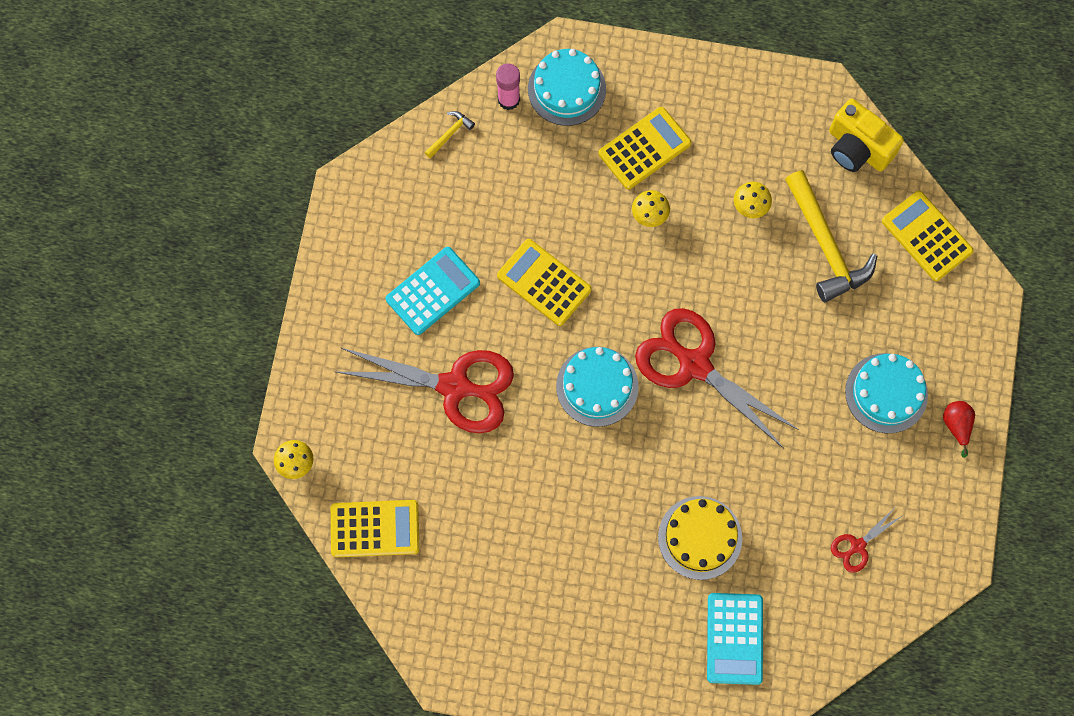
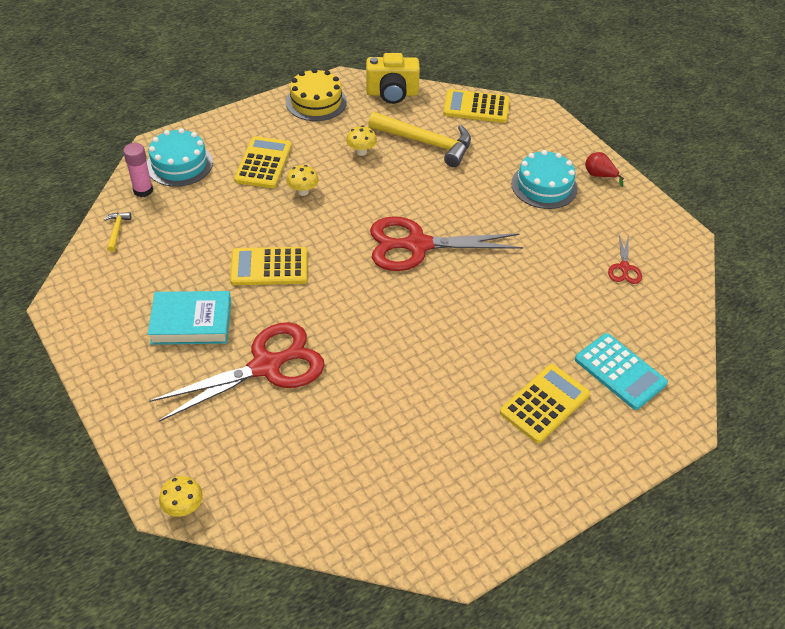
camera: 45 degrees left, 25 degrees down
(375, 529) = (296, 503): yellow calculator -> yellow calculator (545, 403)
(433, 291) = (191, 322): turquoise calculator -> turquoise book
(597, 386) = (368, 298): turquoise cake -> none
(700, 537) = (530, 332): yellow cake -> yellow cake (316, 102)

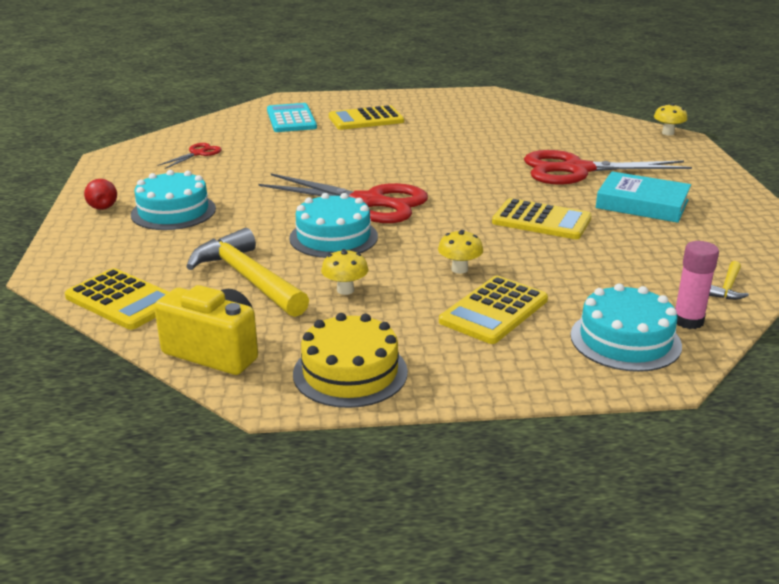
camera: 150 degrees left, 20 degrees down
(408, 196) = (333, 237): none -> turquoise cake

